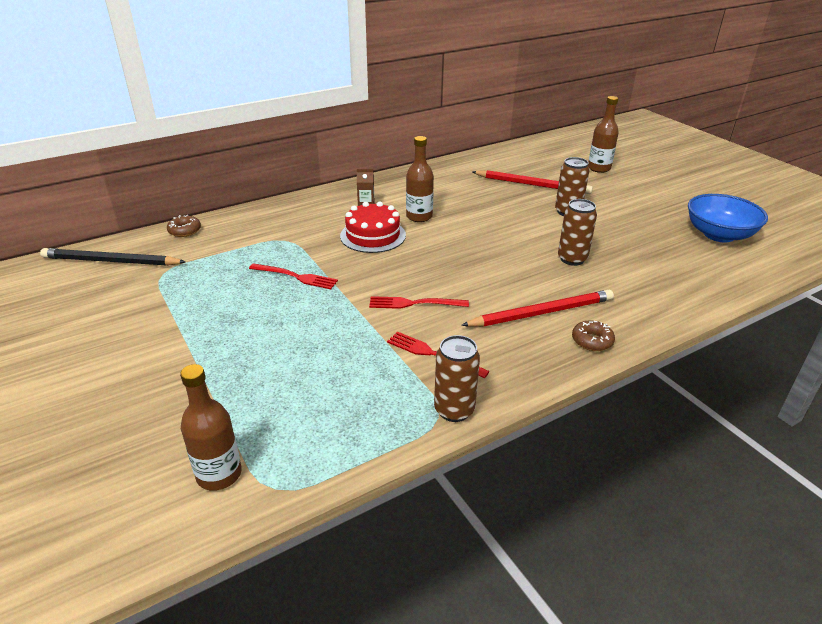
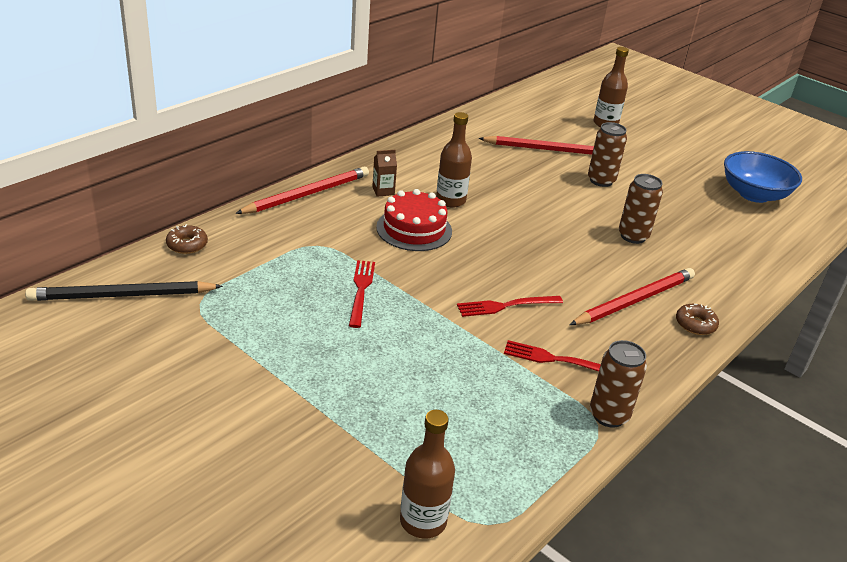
camera: 20 degrees left, 0 degrees up
(297, 277) = (361, 290): red fork -> red fork turned 90 degrees counterclockwise
(302, 203) = (307, 194): none -> red pencil

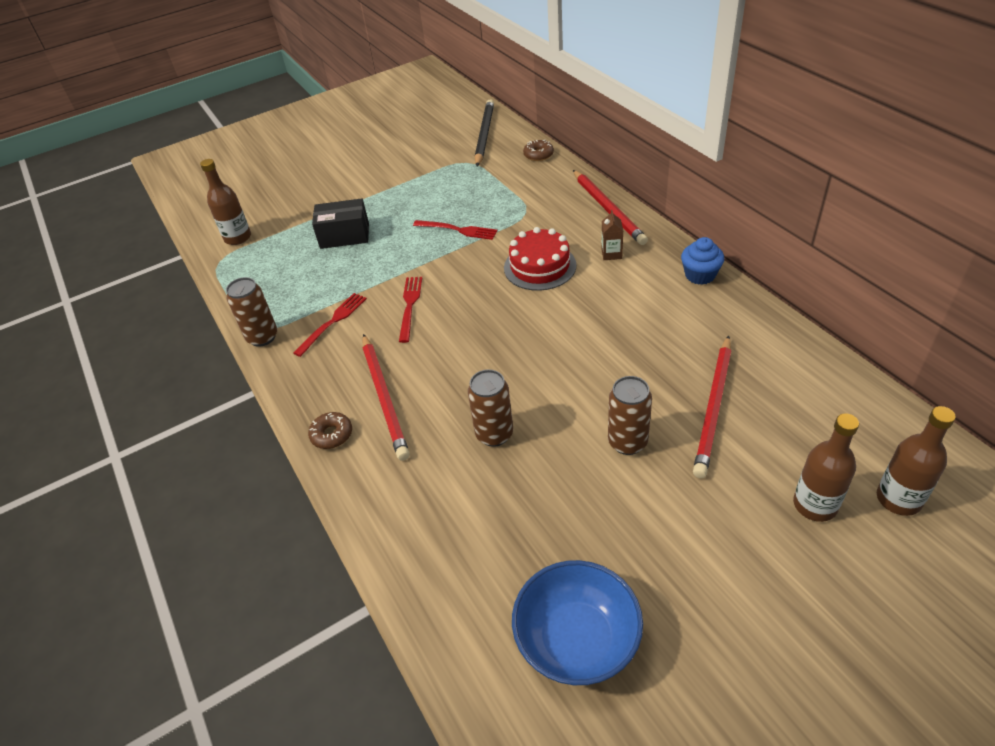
camera: 115 degrees right, 10 degrees up
(392, 390) = (344, 236): none -> black box
(402, 150) = (700, 275): none -> blue cupcake
(450, 200) = (589, 297): brown bottle -> brown bottle (898, 499)

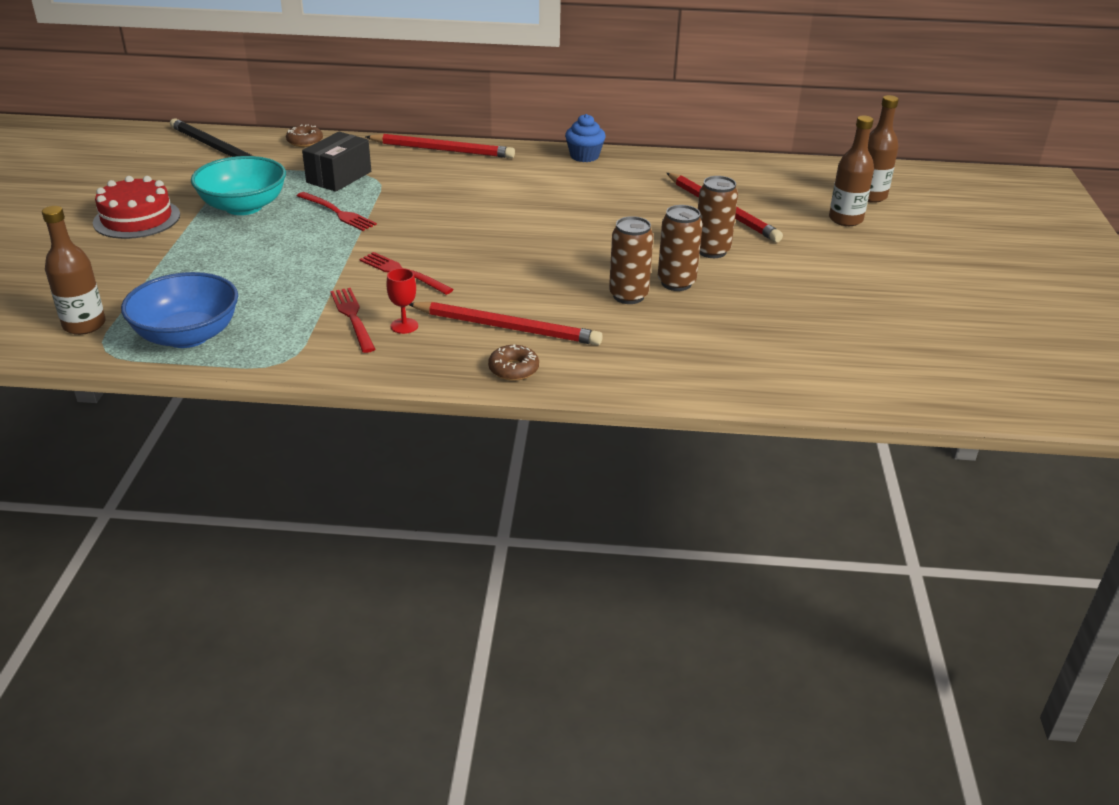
camera: 60 degrees left, 10 degrees down
(262, 337) = (302, 363): brown can -> brown can (676, 283)
(342, 350) = (404, 326): none -> red goblet
(344, 236) = (223, 266): black box -> black box (339, 177)
(423, 194) = (244, 207): none -> turquoise bowl
(458, 230) = (338, 213): red fork -> red fork turned 75 degrees clockwise
(540, 266) = (461, 202): red cake -> red cake (137, 219)
(577, 639) = (862, 340): blue bowl -> blue bowl (187, 336)
(611, 254) = (500, 172): brown carton -> none

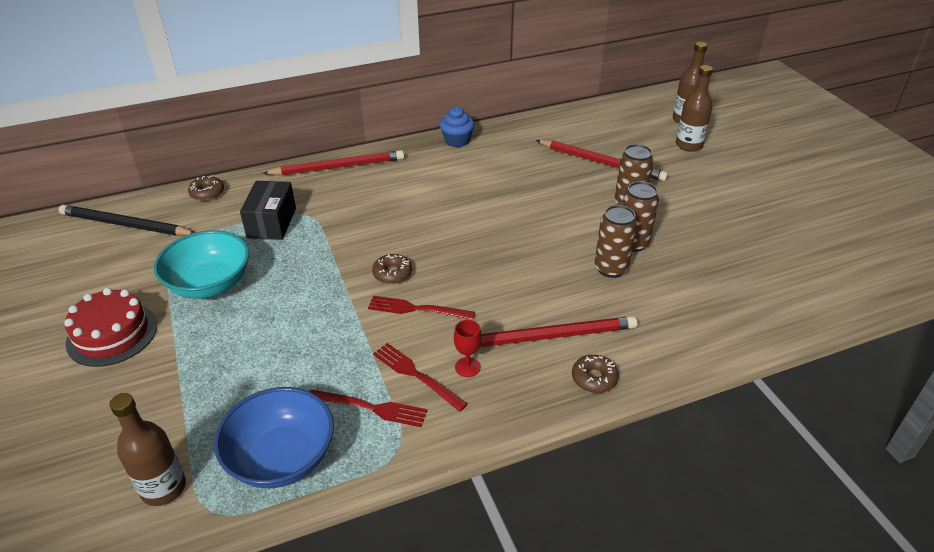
camera: 25 degrees left, 5 degrees up
(338, 213) = (304, 262): red fork -> red fork (372, 408)
(408, 242) = (392, 273): none -> brown donut

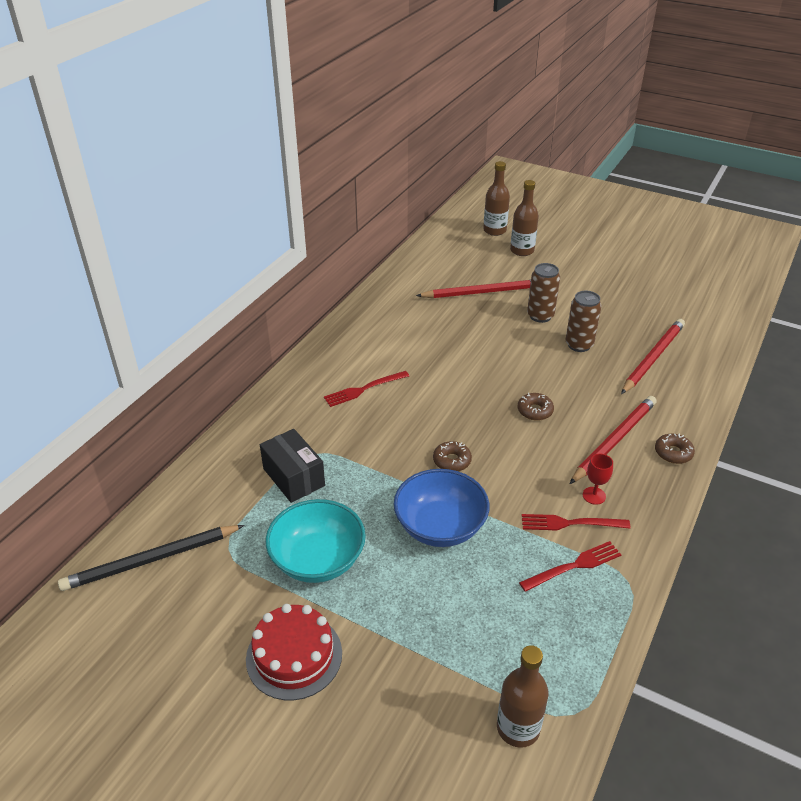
camera: 40 degrees left, 0 degrees up
(207, 193) = (190, 485): brown donut -> brown donut (535, 411)
(281, 458) = (566, 643): blue bowl -> blue bowl (440, 526)
(338, 167) = (281, 397): red pencil -> red pencil (653, 358)
(416, 309) = (505, 477): red fork -> red fork (363, 389)
(457, 141) = (351, 325): blue cupcake -> none
(611, 269) = (589, 371): brown can -> none

